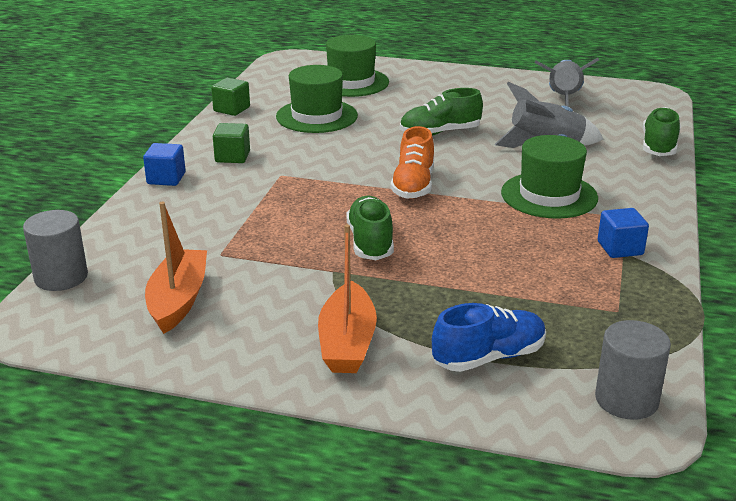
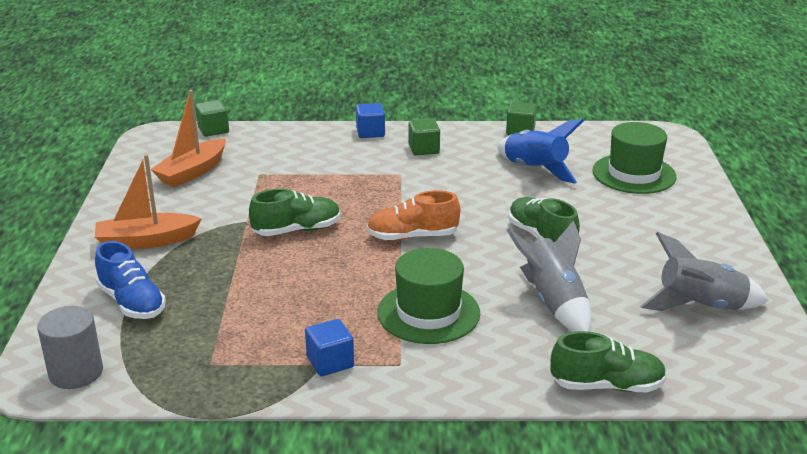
camera: 75 degrees right, 0 degrees up
(61, 277) = (213, 130): grey cylinder -> green cube
(178, 300) = (192, 172): orange boat -> orange boat turned 135 degrees clockwise
(317, 116) = (534, 170): green hat -> blue rocket

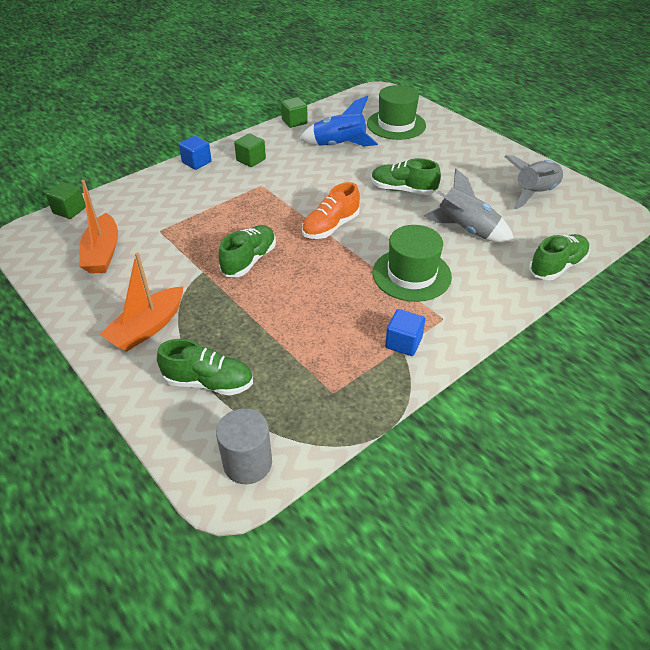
camera: 40 degrees left, 15 degrees up
(132, 302) = (209, 382): blue shoe -> green shoe

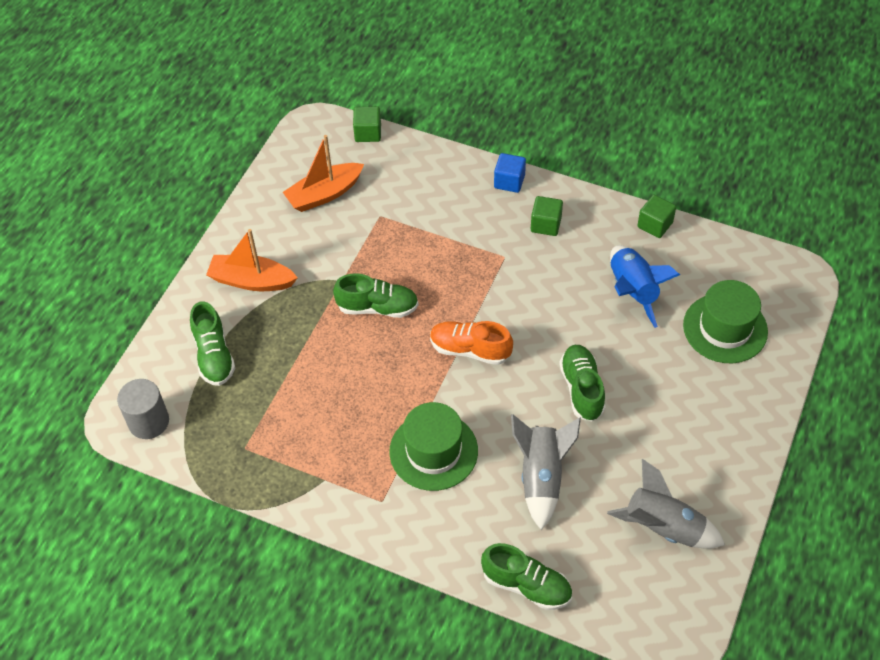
camera: 65 degrees right, 10 degrees up
(403, 343) = (331, 479): blue cube -> none

